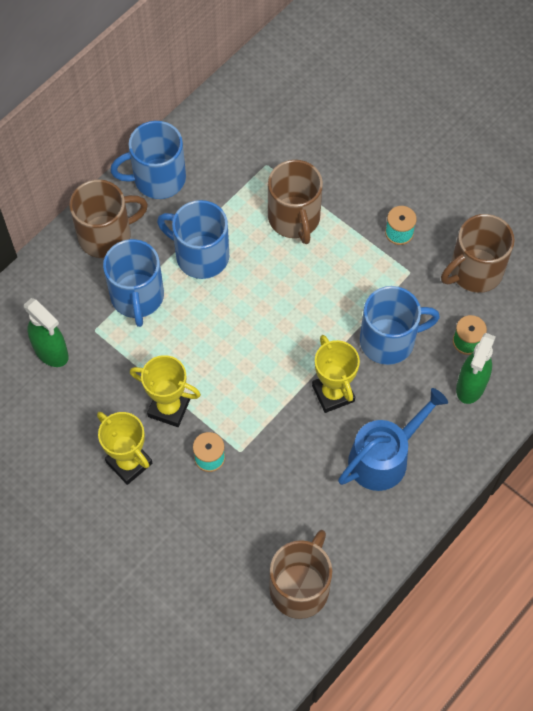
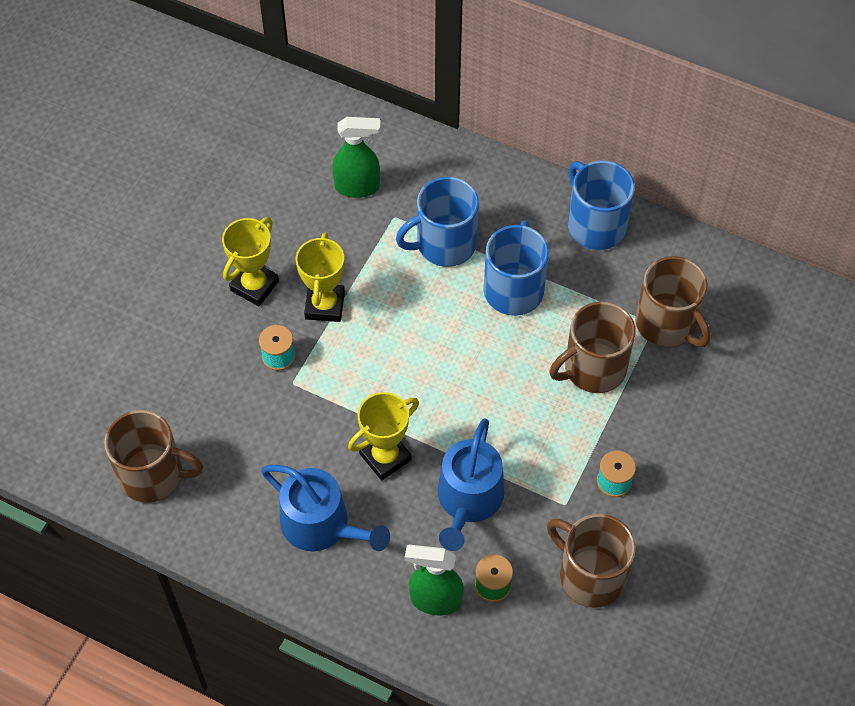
camera: 75 degrees right, 5 degrees down
(51, 352) = (358, 187): green spray bottle -> green spray bottle turned 120 degrees counterclockwise
(106, 235) = (508, 198): brown mug -> brown mug (667, 324)
(389, 340) = (468, 500): blue mug -> blue watering can

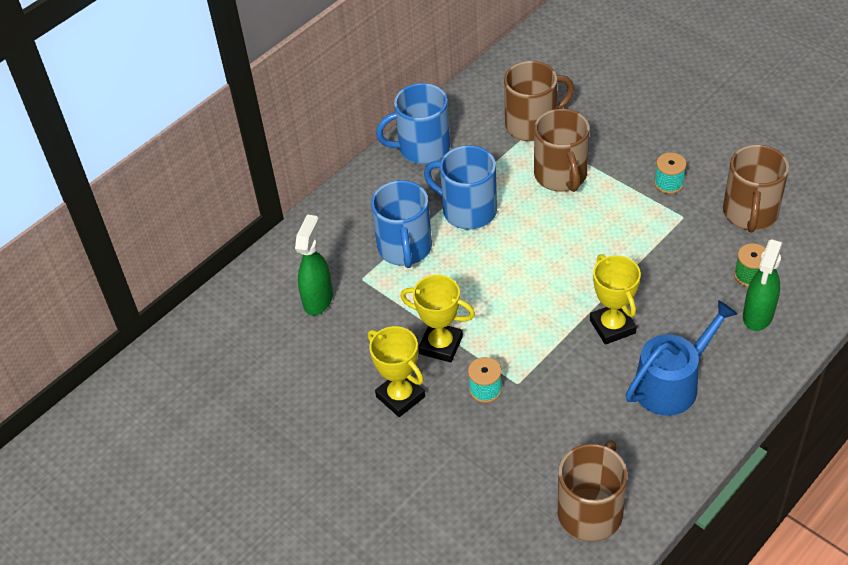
camera: 70 degrees left, 10 degrees down
(468, 500) = (667, 277): blue watering can -> none
(590, 575) = (750, 213): brown mug -> brown mug turned 45 degrees counterclockwise

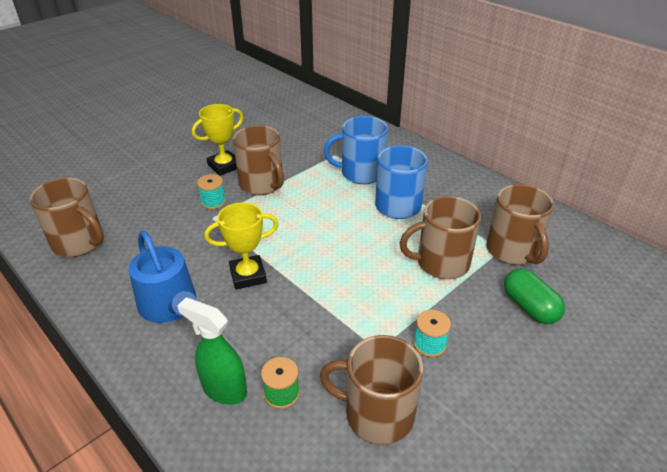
camera: 90 degrees right, 10 degrees down
(318, 299) = (320, 138): green spray bottle -> none
(422, 148) = (473, 186): blue mug -> none
(441, 345) = (262, 184): yellow trophy -> brown mug
(608, 119) = (529, 307): none -> green capsule

